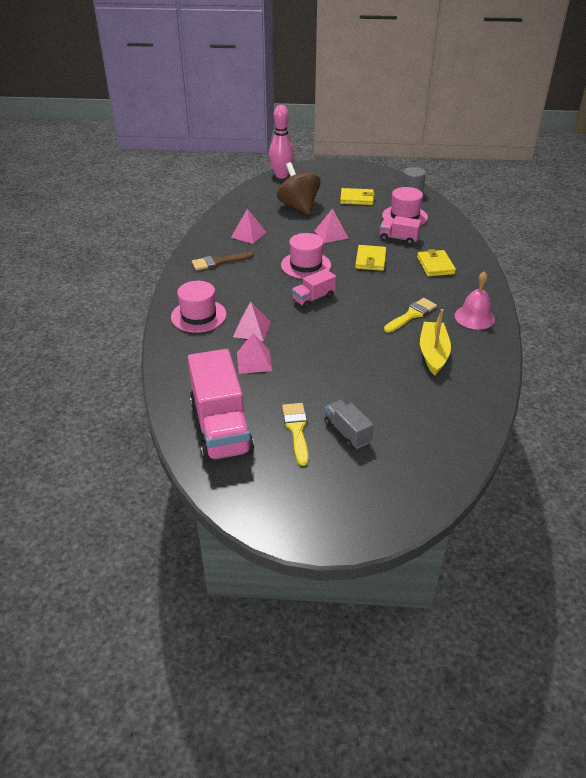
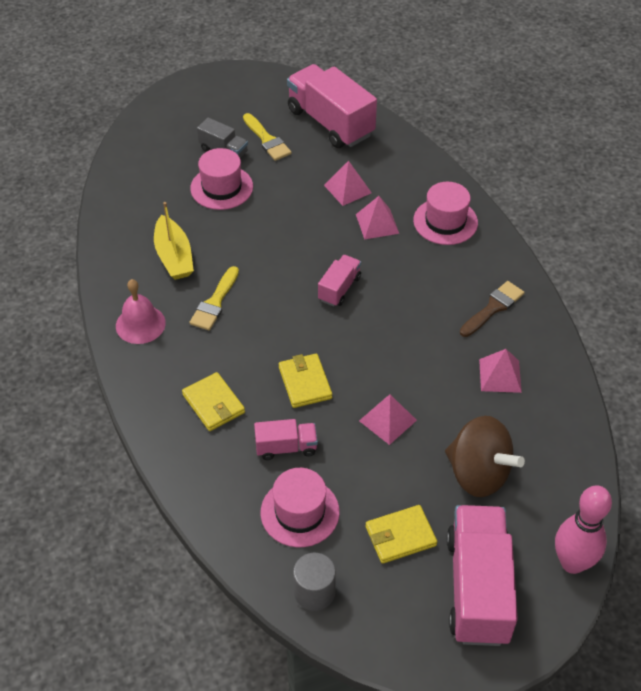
camera: 155 degrees right, 10 degrees up
(306, 265) = (383, 341): pink hat -> pink hat (221, 187)
(332, 179) = (478, 588): none -> pink truck

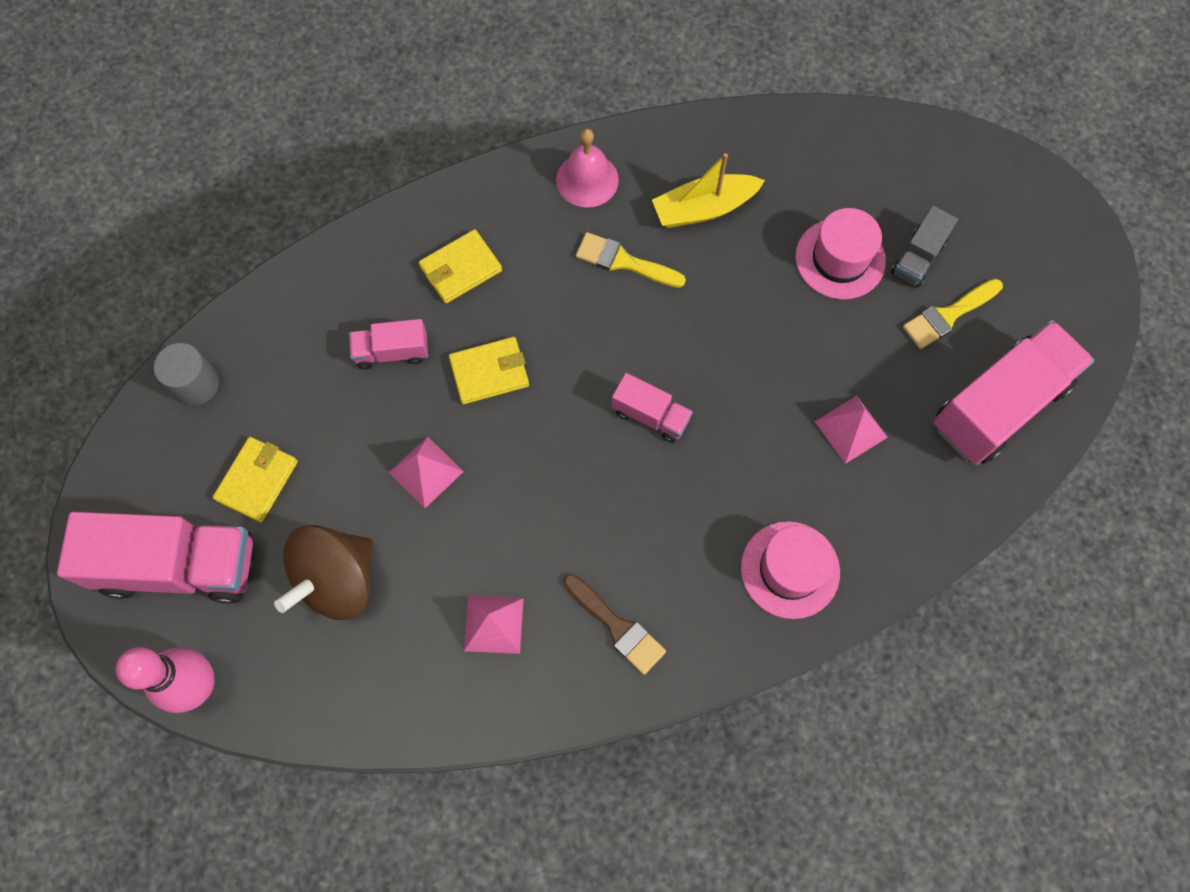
camera: 90 degrees right, 20 degrees up
(286, 447) = (392, 352): pink truck -> pink truck turned 90 degrees clockwise
(300, 512) = (300, 368): pink hat -> none
(377, 223) = (780, 469): pink pyramid -> none
(400, 536) = (257, 480): yellow wallet -> yellow wallet turned 45 degrees clockwise

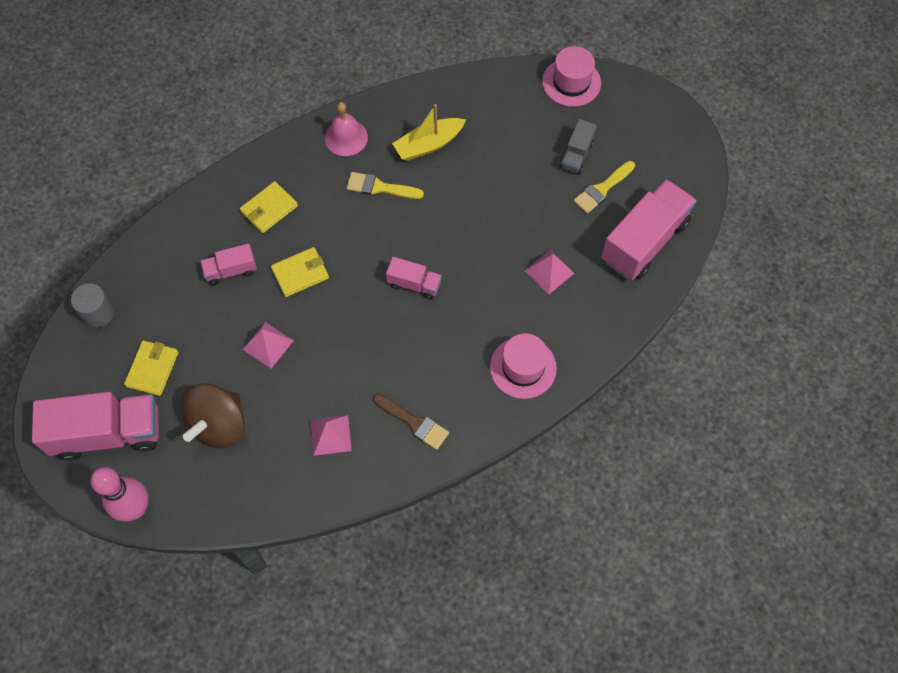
camera: 10 degrees left, 5 degrees down
(840, 259) = (525, 163): pink hat -> pink hat (571, 82)

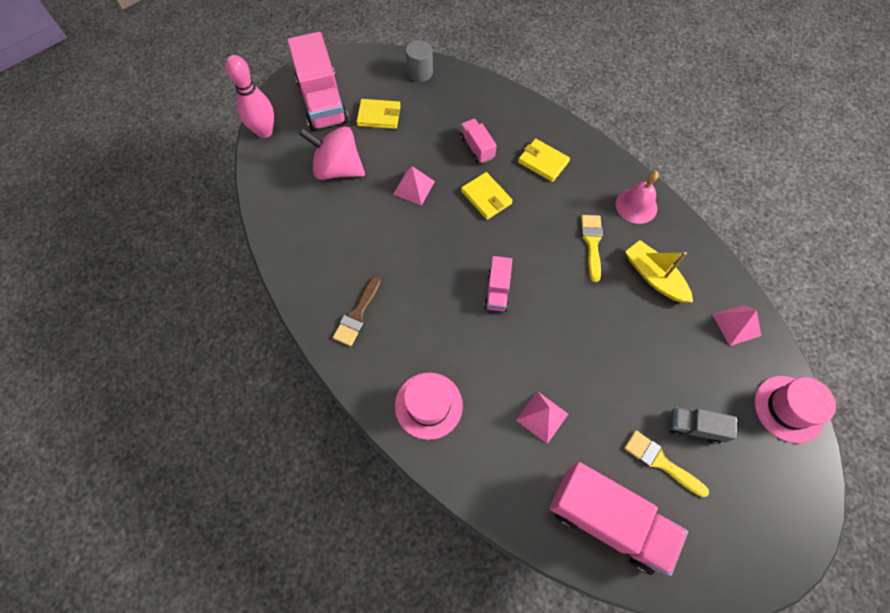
camera: 80 degrees right, 0 degrees up
(219, 424) = (338, 169): brown spinning top -> pink spinning top
(331, 435) = (338, 250): pink pyramid -> pink pyramid (736, 325)

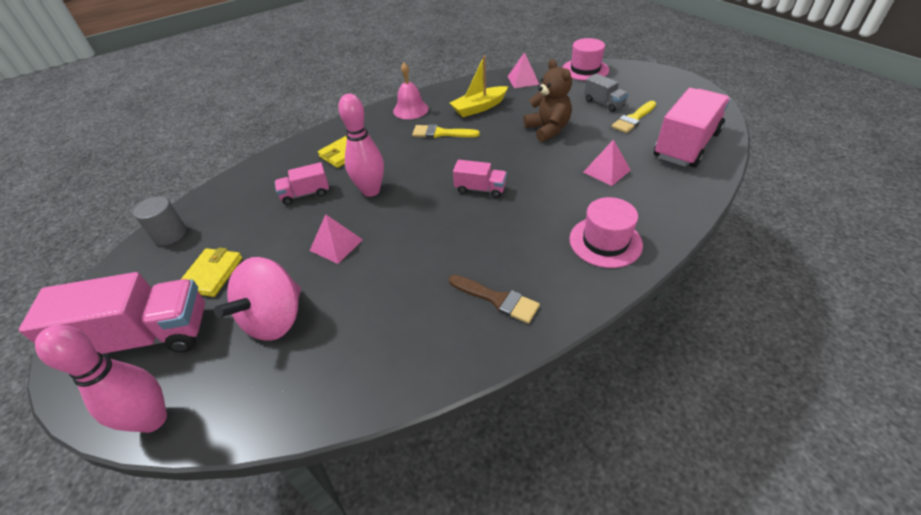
camera: 80 degrees left, 20 degrees down
(486, 197) = (371, 191): yellow wallet -> pink bowling pin
(618, 355) = (548, 129): none -> brown teddy bear
(695, 427) = (604, 103): grey truck -> grey truck turned 60 degrees counterclockwise

